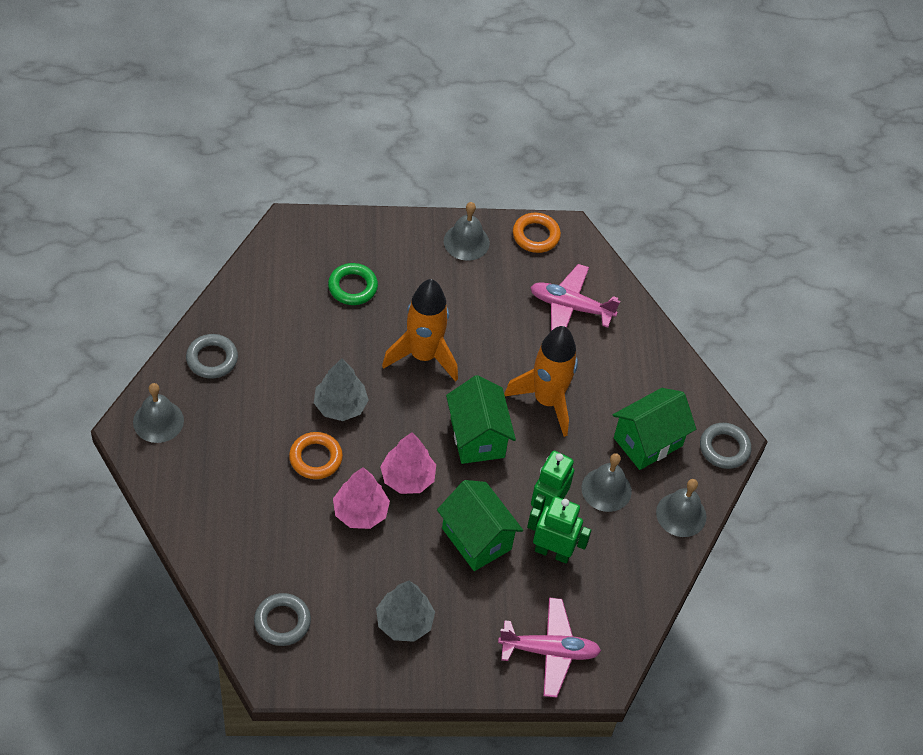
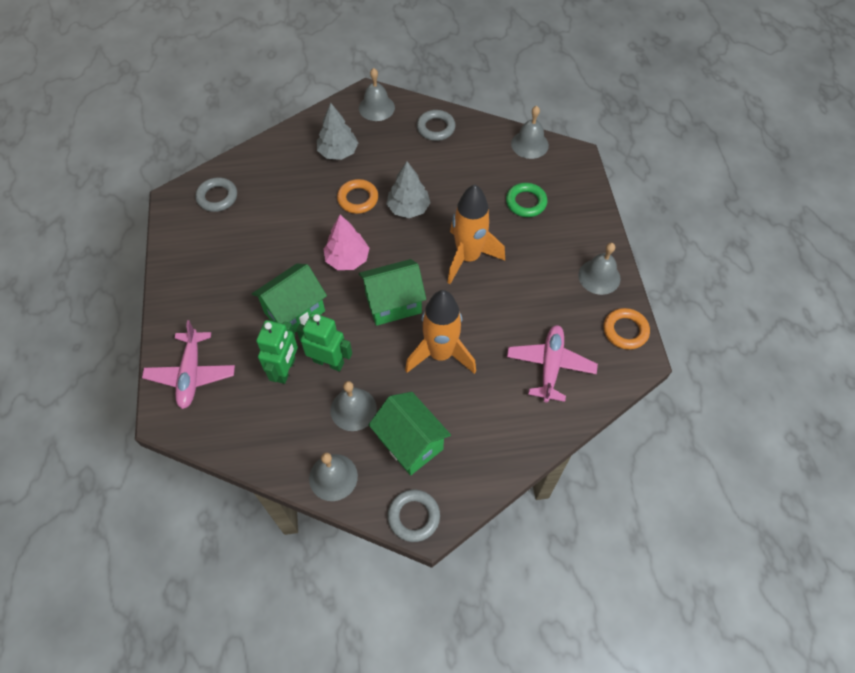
camera: 90 degrees right, 5 degrees up
(262, 266) = (529, 144): none -> grey bell
(360, 512) = (313, 232): pink tree -> none
(404, 622) = (217, 270): grey tree -> grey tree (338, 152)

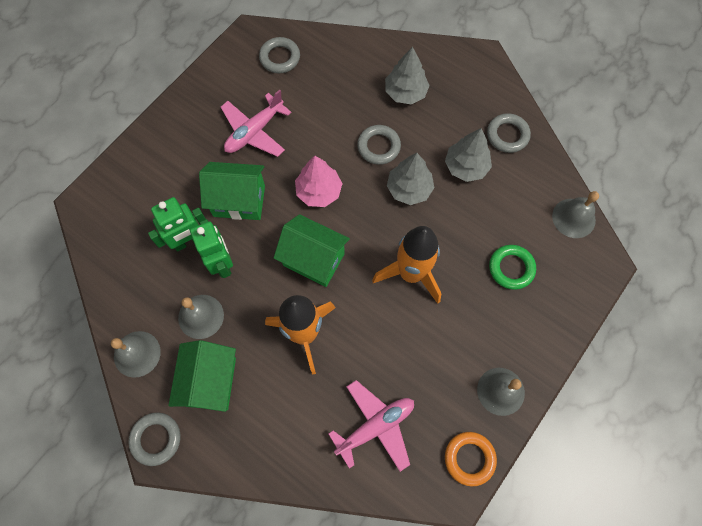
camera: 45 degrees right, 10 degrees up
(191, 374) = (128, 186): pink plane -> pink plane (254, 131)
(358, 199) = (378, 147): orange ring -> grey ring
(376, 107) = (477, 76): grey bell -> none
(430, 166) = (466, 167): none -> grey tree

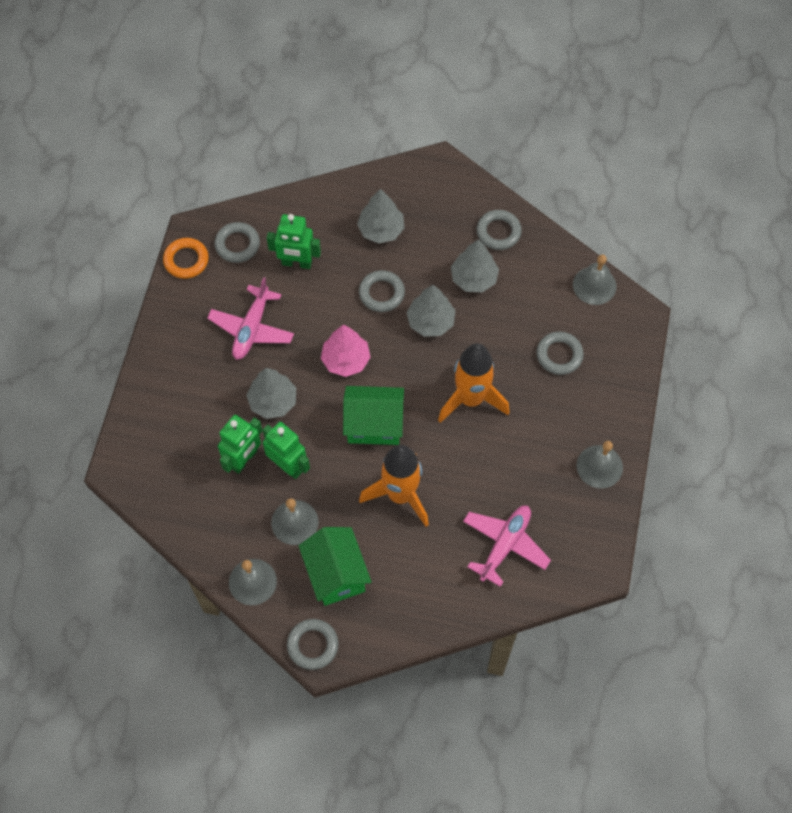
camera: 25 degrees left, 5 degrees down
(239, 201) = (273, 401): green house -> grey tree
(320, 92) = (296, 263): none -> green robot
(469, 458) = (599, 534): orange ring -> orange ring (186, 260)
(511, 268) = (559, 355): green ring -> grey ring

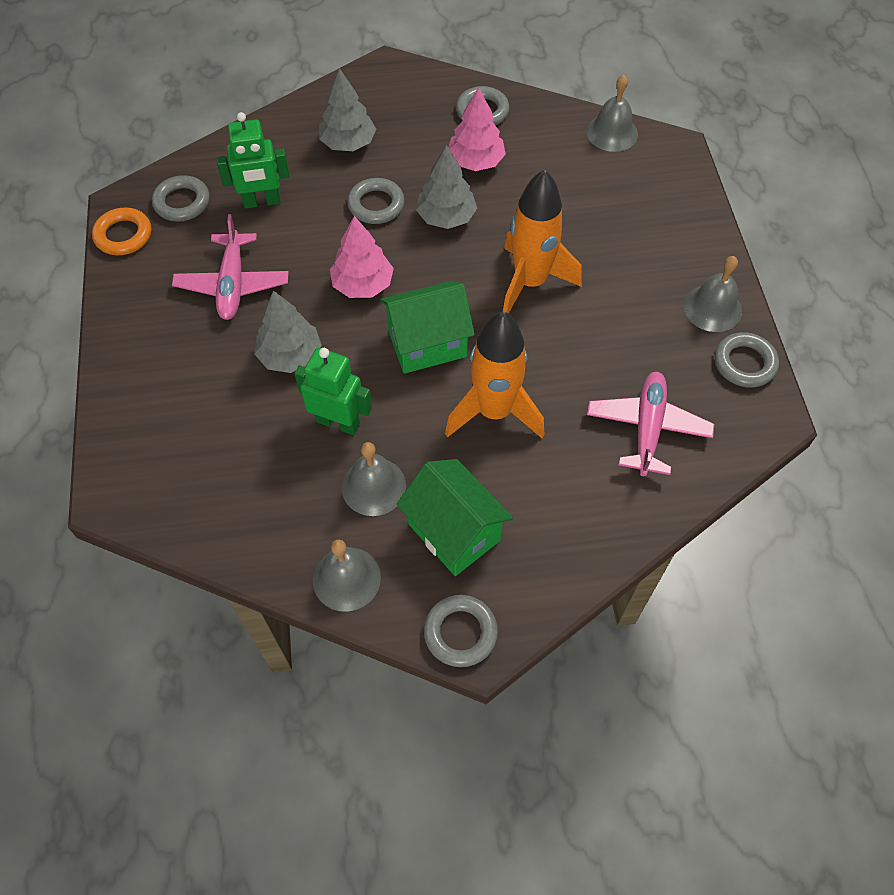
camera: 20 degrees left, 5 degrees down
(244, 459) = (278, 433): green robot -> none
(474, 278) = (476, 162): grey tree -> pink tree
(559, 355) = (608, 209): grey ring -> grey ring (744, 363)

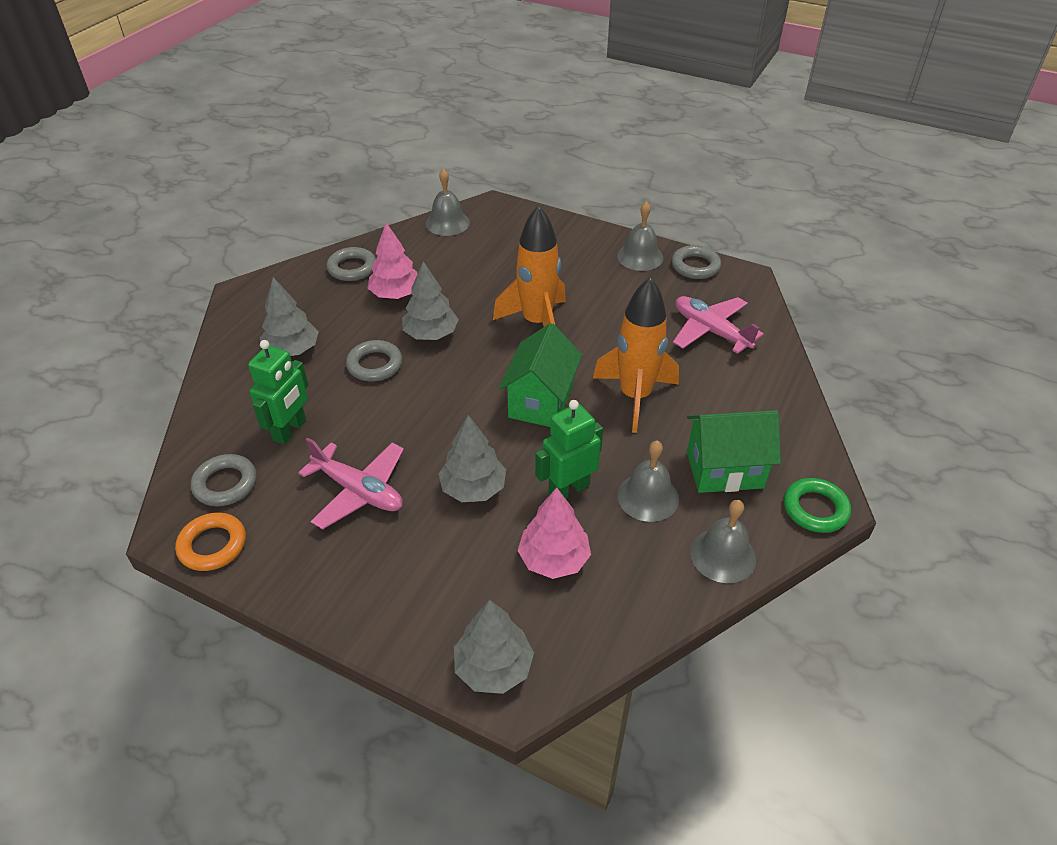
camera: 55 degrees left, 15 degrees down
(126, 471) = (493, 667): none -> grey tree
(363, 284) = (446, 410): pink tree -> pink tree (553, 559)
(460, 633) = (815, 509): grey ring -> green ring

